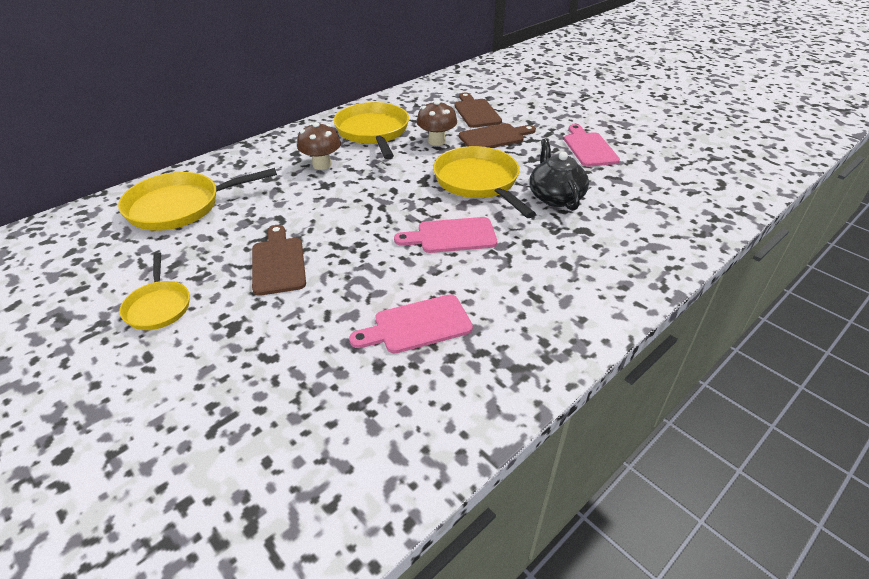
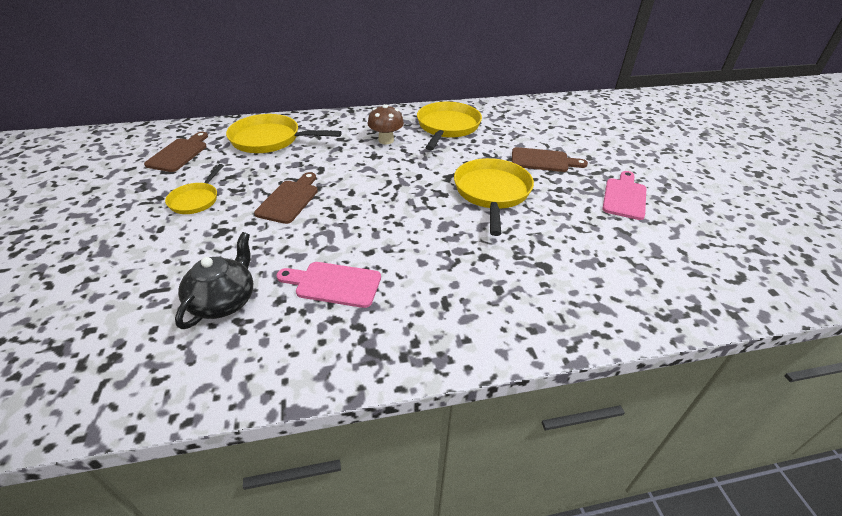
camera: 30 degrees right, 0 degrees up
(436, 141) = (490, 149): brown mushroom -> none
(451, 236) = (427, 227): pink cutting board -> none
(476, 112) = (547, 135): brown cutting board -> brown cutting board (179, 153)
(555, 197) = (547, 228): black teapot -> black teapot (224, 301)

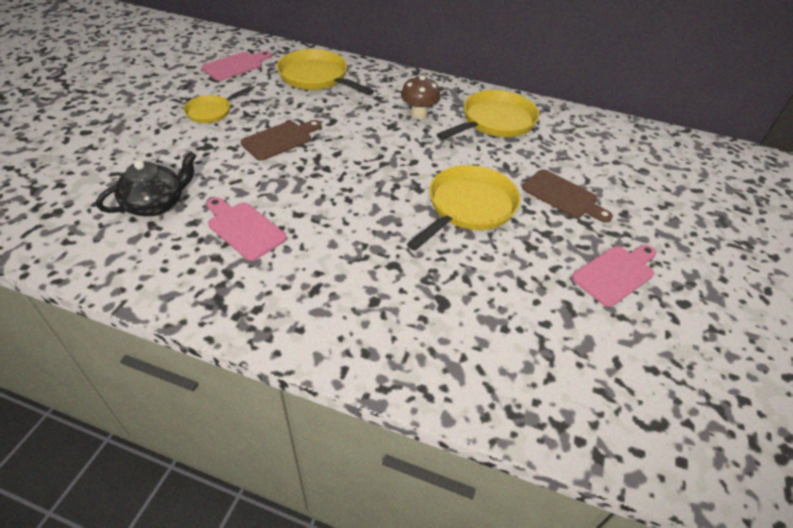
camera: 30 degrees right, 5 degrees up
(179, 153) = (235, 66): brown cutting board -> pink cutting board

